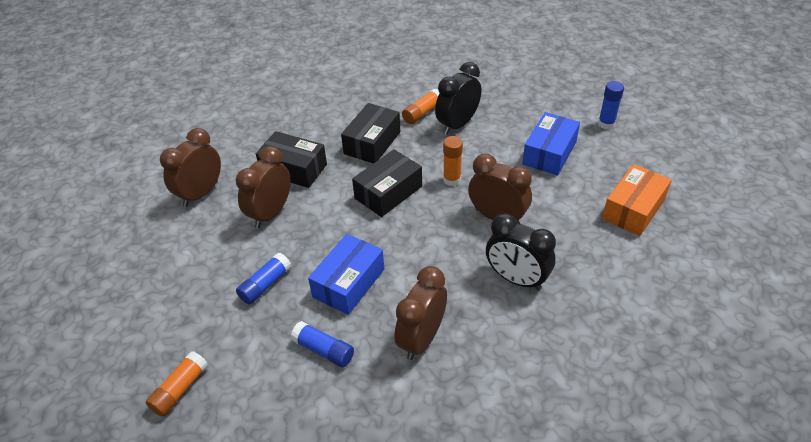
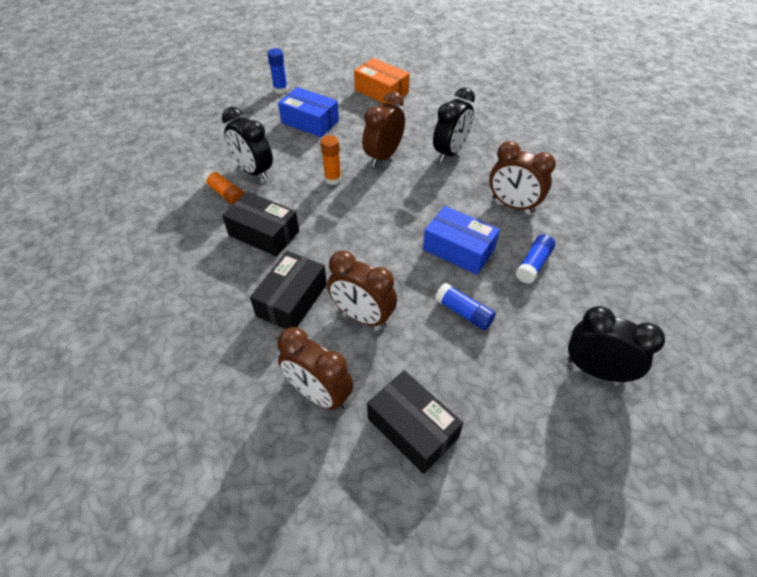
camera: 90 degrees left, 5 degrees up
(180, 389) = (596, 370): orange glue stick -> black clock
(388, 192) = (343, 222): black box -> black box (412, 428)

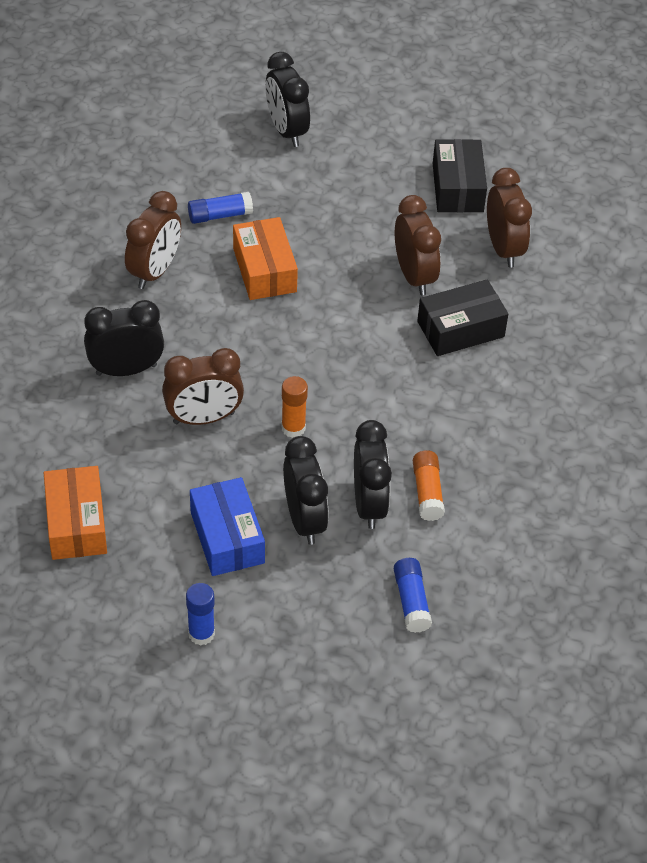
camera: 140 degrees left, 0 degrees up
(264, 233) = (428, 413): black box -> none
(280, 147) = (304, 520): none -> black clock
(458, 249) = (264, 270): blue box -> orange box
(463, 312) = (329, 224): blue glue stick -> blue glue stick (411, 601)
(513, 205) = (155, 271): brown clock -> brown clock turned 45 degrees clockwise

